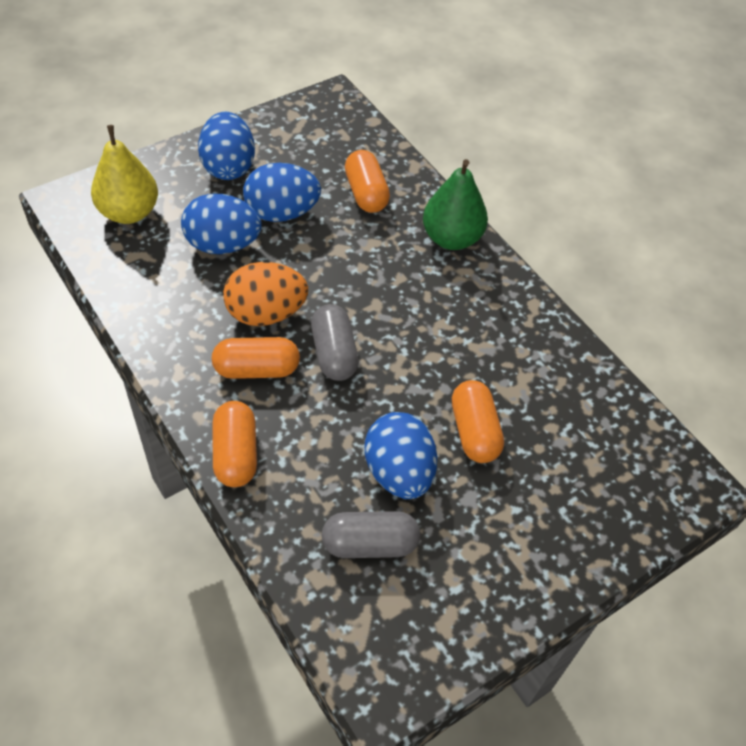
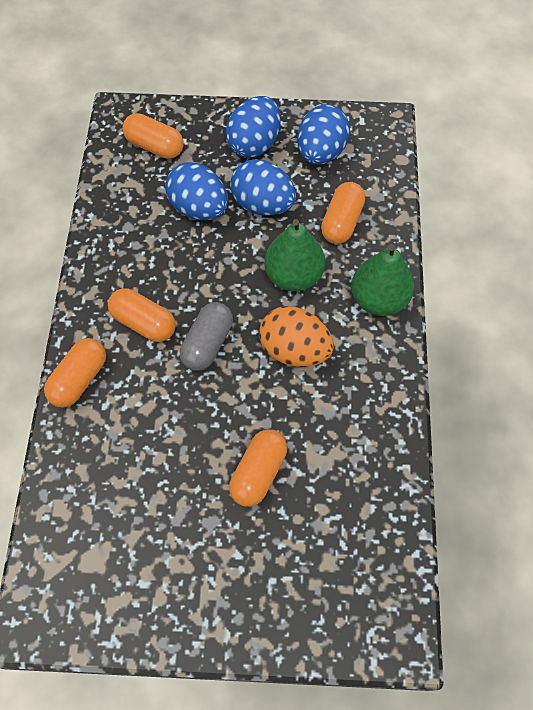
camera: 40 degrees right, 10 degrees up
(129, 212) = (155, 146): yellow pear -> orange capsule
(266, 313) = (185, 282): orange egg -> orange egg (294, 350)
(362, 257) = (293, 276): none -> green pear
(369, 544) = (112, 508): grey capsule -> none
(399, 472) = (176, 467): blue egg -> blue egg (321, 152)

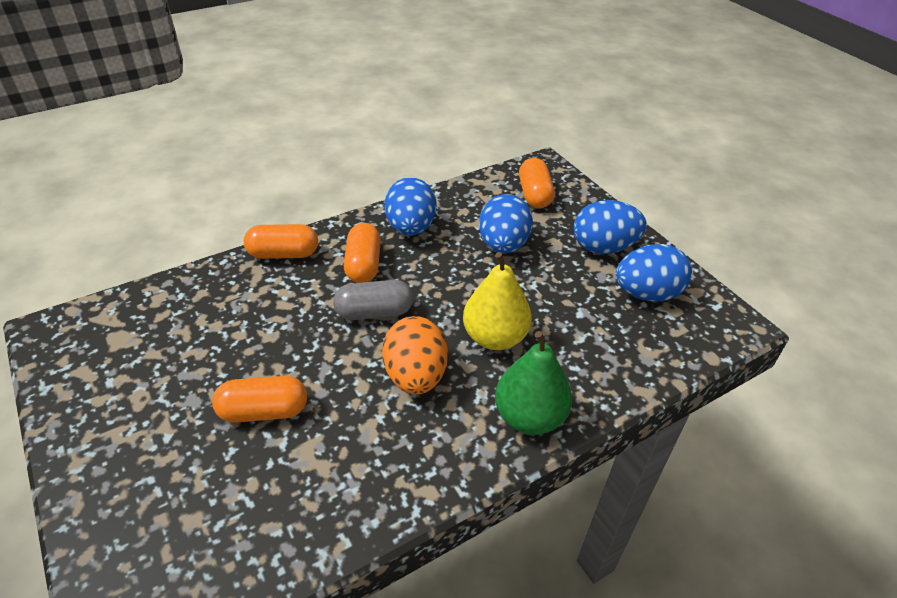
camera: 55 degrees right, 20 degrees down
(262, 204) = (548, 281): blue egg -> blue egg (410, 228)
(293, 276) = (494, 337): green pear -> yellow pear
(342, 222) = (588, 345): orange capsule -> none

